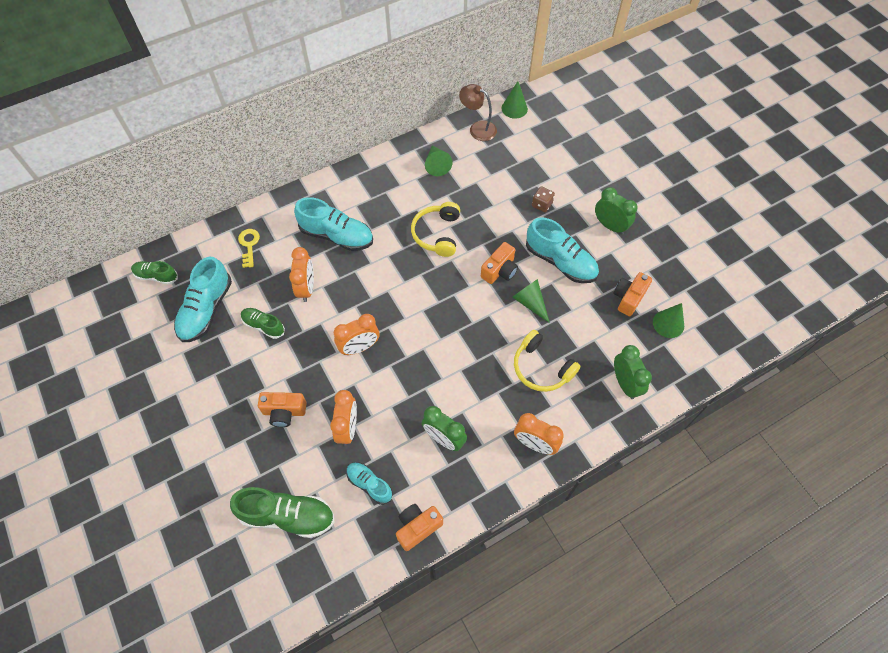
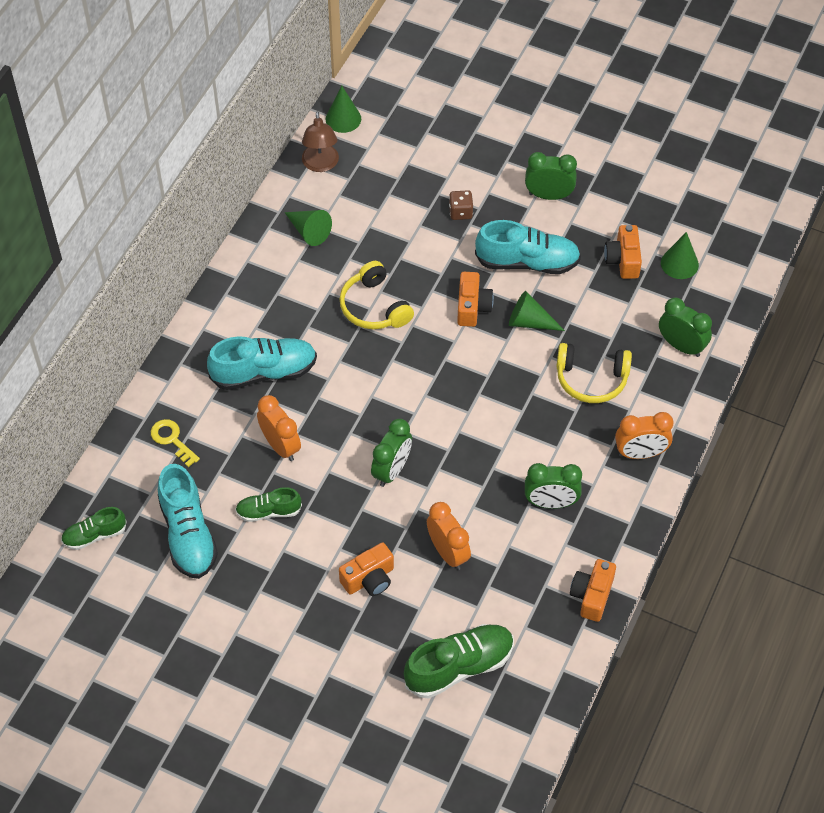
camera: 35 degrees left, 5 degrees down
(359, 347) = (392, 470): orange clock -> green clock
(369, 484) = (514, 589): turquoise shoe -> none
(477, 128) = (320, 164): brown lamp -> brown lamp turned 90 degrees counterclockwise

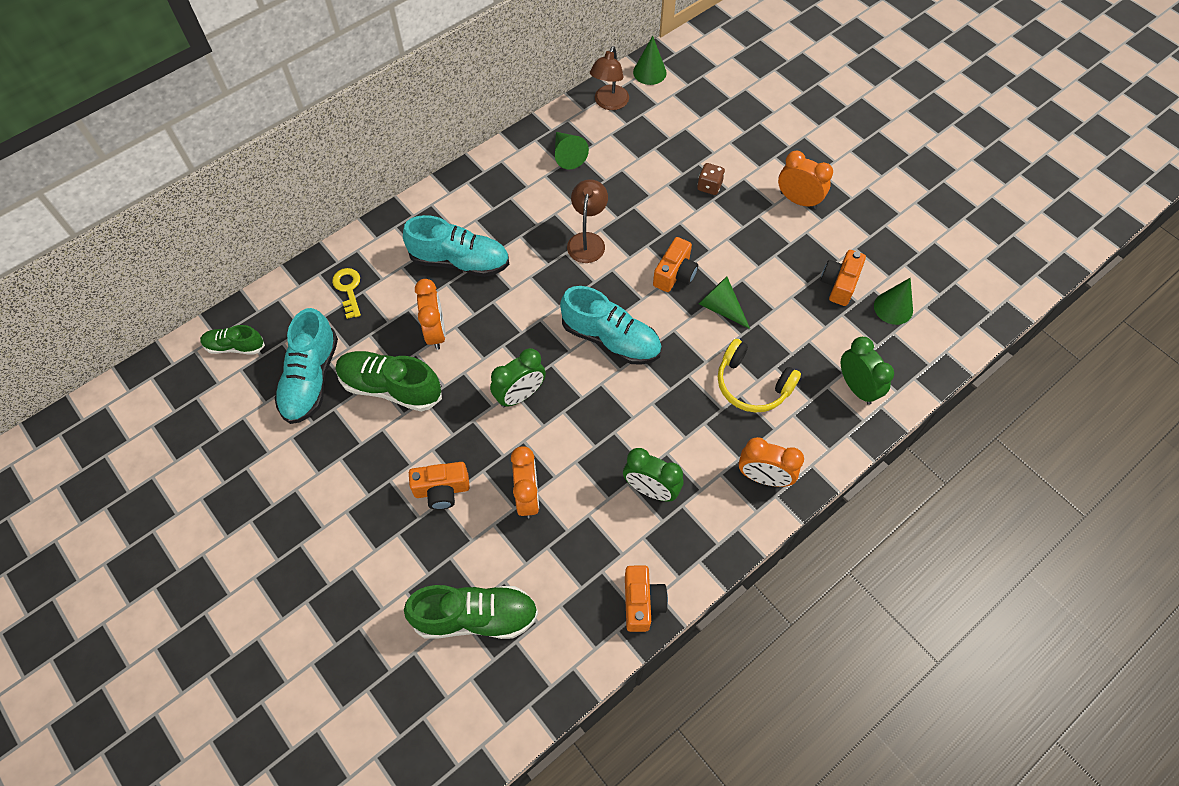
camera: 25 degrees right, 5 degrees up
(268, 511) = (391, 387): green shoe -> green shoe, size x1.73
(374, 307) = (587, 240): yellow headphones -> brown lamp
(527, 262) = (747, 252): turquoise shoe -> turquoise shoe (611, 339)
(549, 195) = (798, 200): green clock -> orange clock
(592, 595) = (642, 602): orange camera -> orange camera turned 135 degrees clockwise

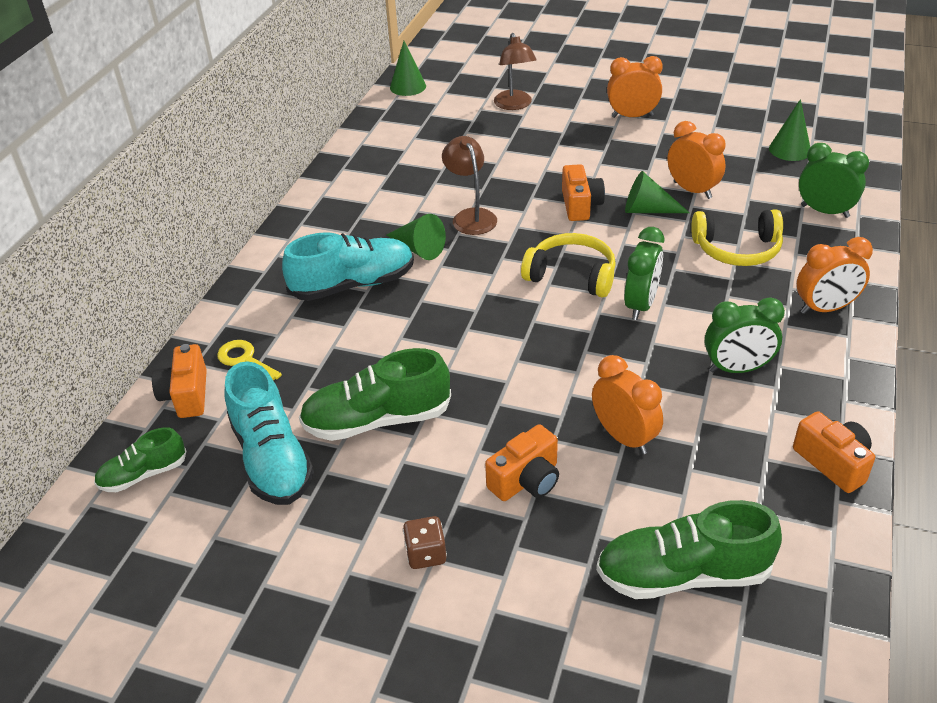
camera: 30 degrees left, 20 degrees down
(436, 332) = (383, 351): orange clock -> orange clock (692, 190)
(475, 617) = (683, 574): green shoe -> green shoe turned 150 degrees counterclockwise
(520, 395) = (527, 359): green clock -> green clock (641, 305)
(567, 155) = (386, 166): green cone -> green cone (418, 249)
(609, 103) = (390, 119): brown lamp -> brown lamp (514, 105)
(611, 339) = (571, 275): turquoise shoe -> yellow headphones
(709, 186) = (545, 137): brown dice -> brown dice (426, 554)
(839, 284) = (729, 153): orange camera -> orange camera (186, 395)

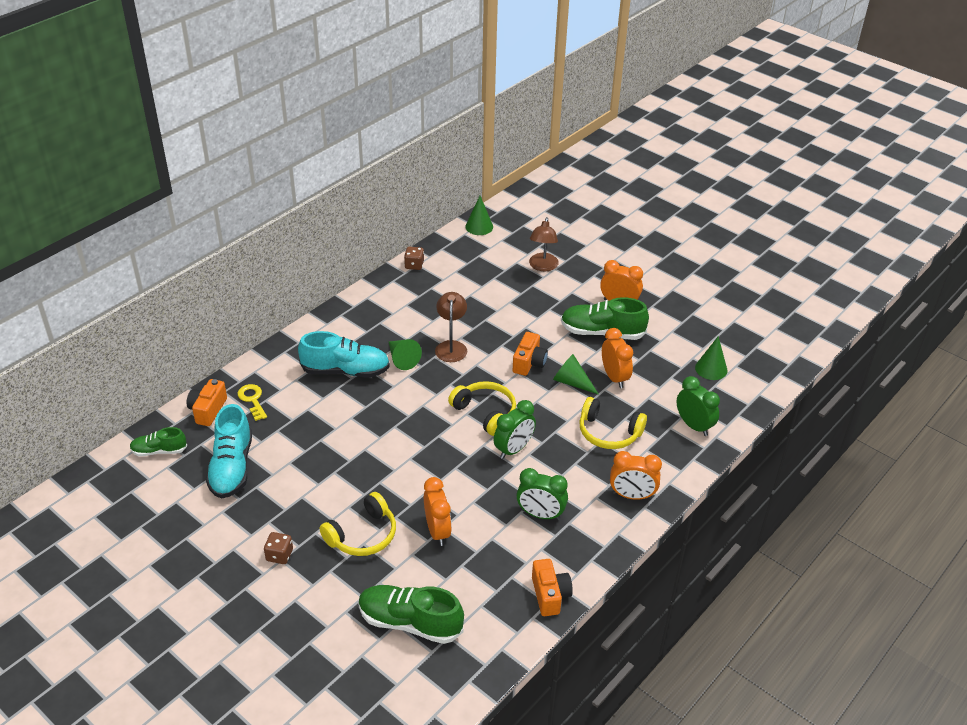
camera: 20 degrees right, 0 degrees up
(357, 145) = (414, 265): none -> brown dice
(377, 420) = (303, 466): green shoe -> green shoe (602, 332)
(526, 480) = (362, 535): orange camera -> yellow headphones

